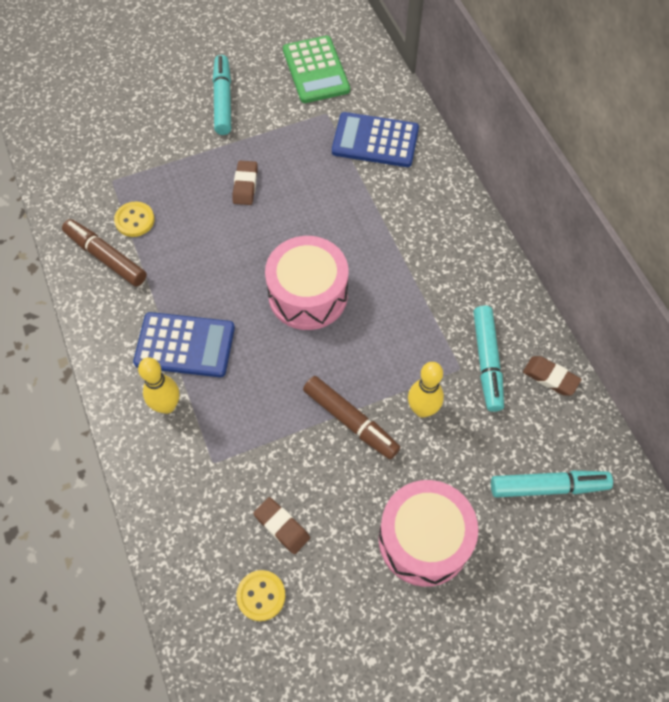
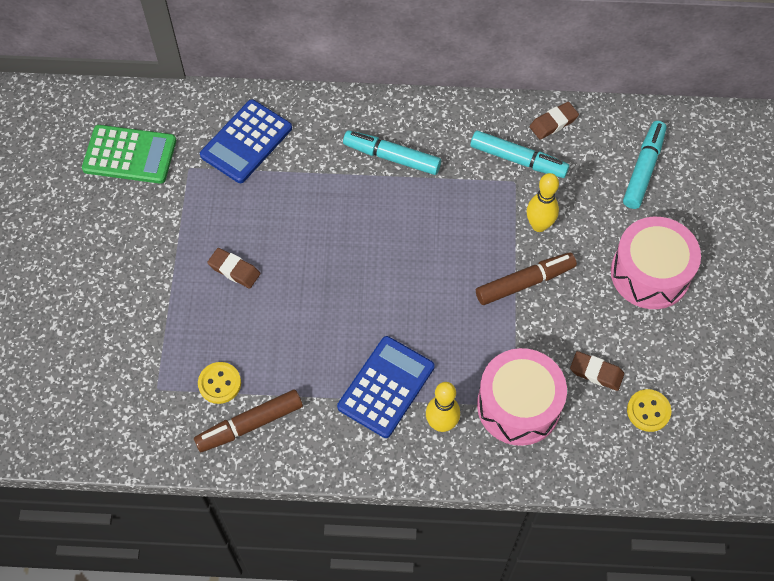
camera: 65 degrees left, 0 degrees up
(223, 100) = (116, 250): turquoise marker -> turquoise marker (392, 157)
(282, 527) = (596, 373): brown eraser -> brown eraser turned 45 degrees clockwise
(308, 294) = (385, 265): pink drum -> pink drum (518, 405)

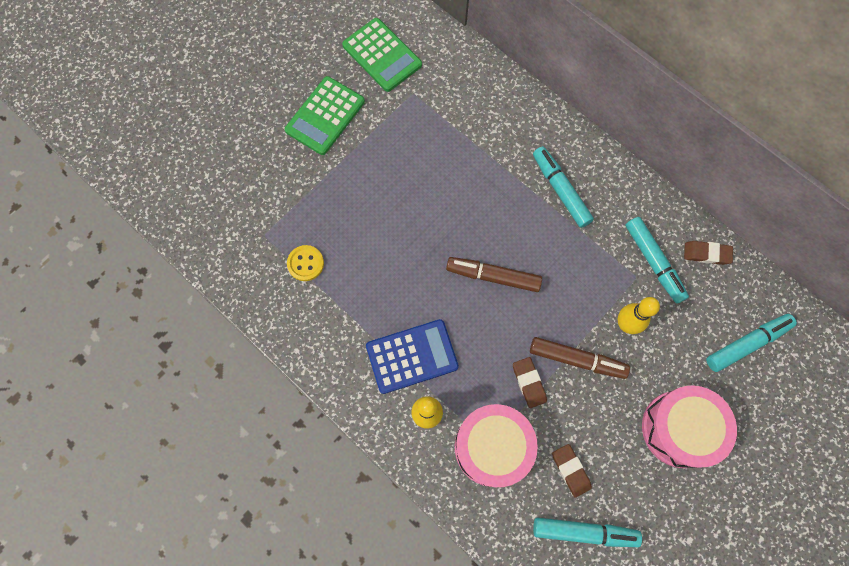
camera: 40 degrees right, 10 degrees up
(122, 244) = (325, 116): none -> green calculator
(234, 270) = (381, 190): brown eraser -> brown eraser (529, 383)
(246, 142) = (467, 102): blue calculator -> none
(249, 424) = (300, 308): brown marker -> brown marker (493, 276)
(648, 411) = (584, 532): yellow button -> turquoise marker

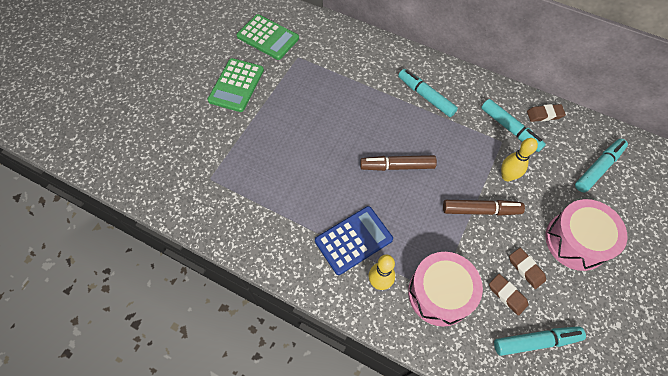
camera: 15 degrees left, 10 degrees down
(305, 263) = (249, 191): yellow button -> none
(529, 383) = (451, 237): brown eraser -> brown eraser (526, 269)

